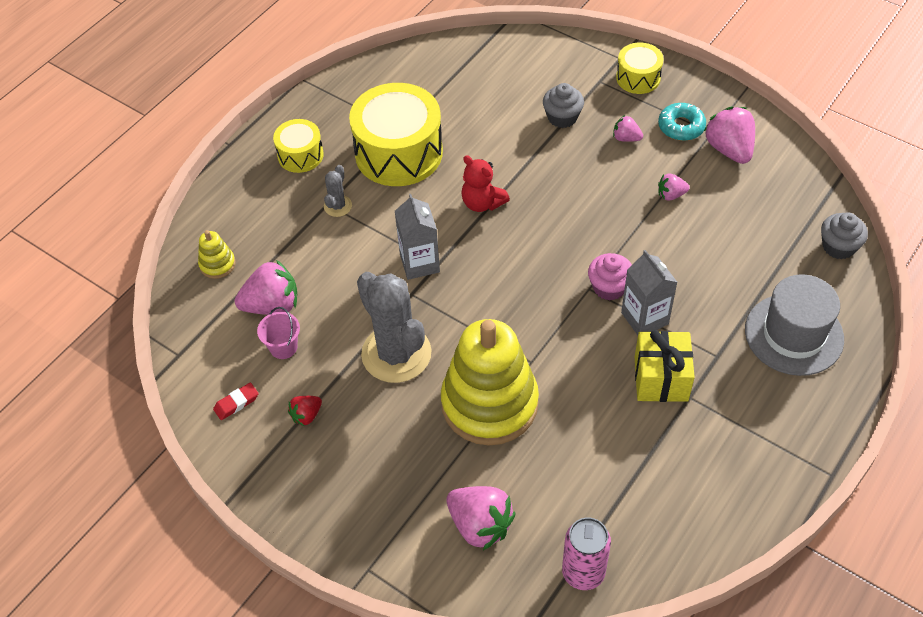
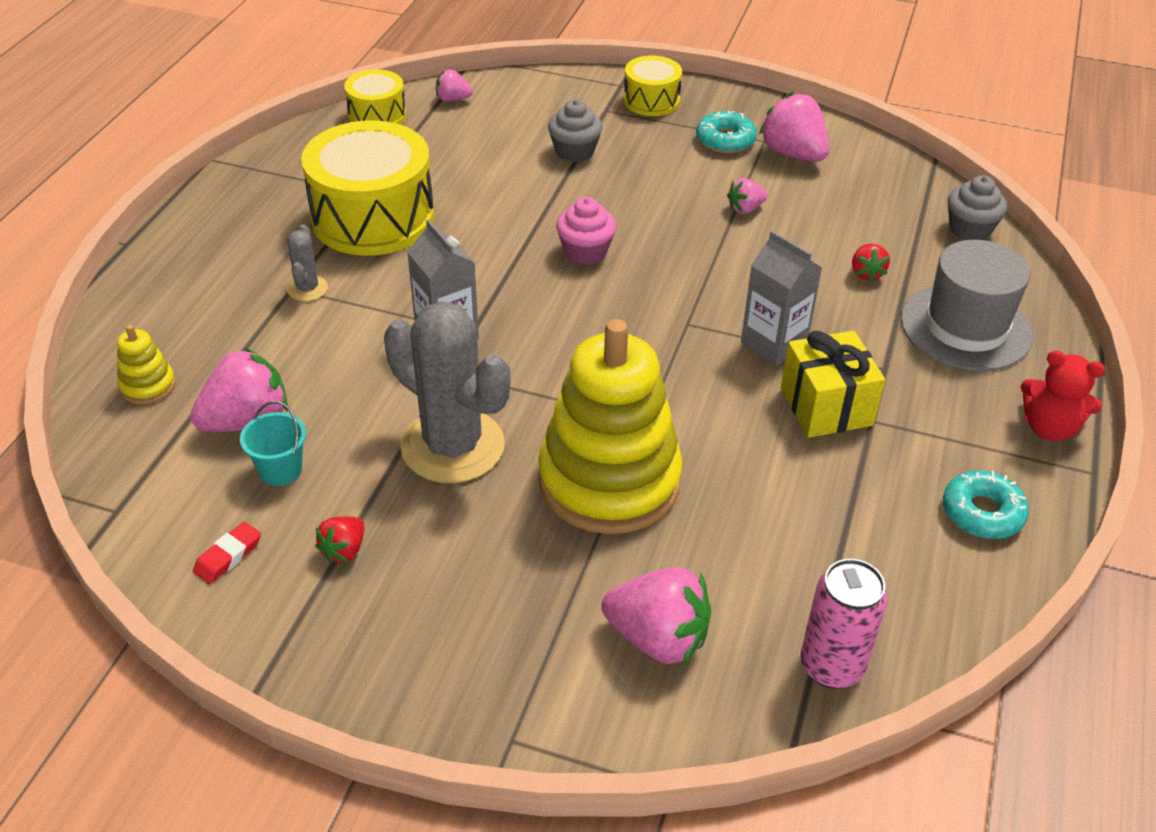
camera: 20 degrees left, 10 degrees down
(283, 347) = (280, 470): pink bucket -> turquoise bucket
(300, 155) = (235, 240): yellow drum -> yellow drum (377, 115)
(482, 203) = (507, 254): red teddy bear -> red teddy bear (1049, 428)
(609, 287) = (713, 317): pink cupcake -> pink cupcake (585, 251)
(626, 138) = (663, 160): pink strawberry -> pink strawberry (453, 99)
(735, 487) = (982, 512): none -> turquoise donut
(739, 271) = (866, 273): none -> red strawberry

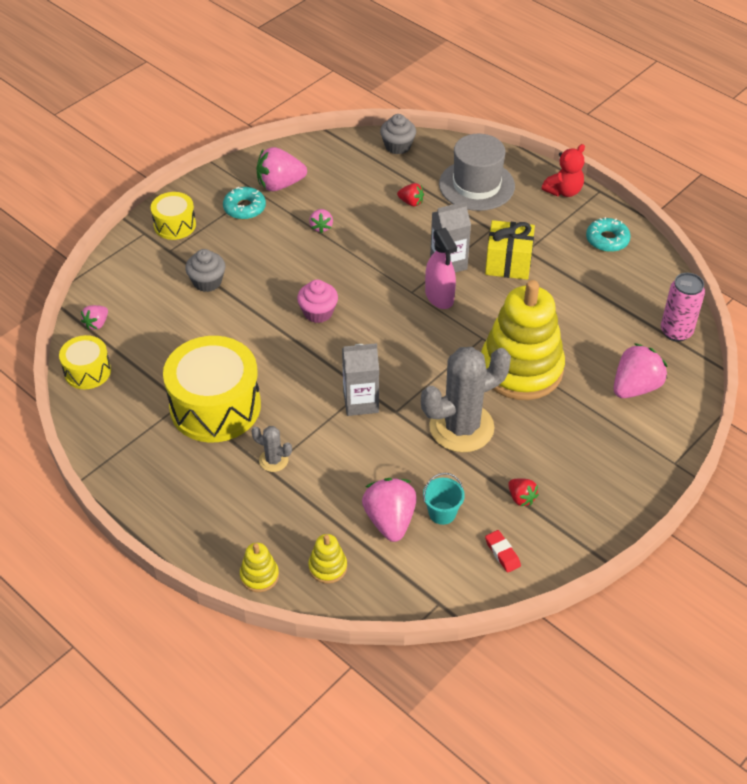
camera: 65 degrees left, 5 degrees up
(116, 331) = (259, 576): none -> yellow stacking toy
(697, 353) = (439, 297): none -> pink spray bottle

